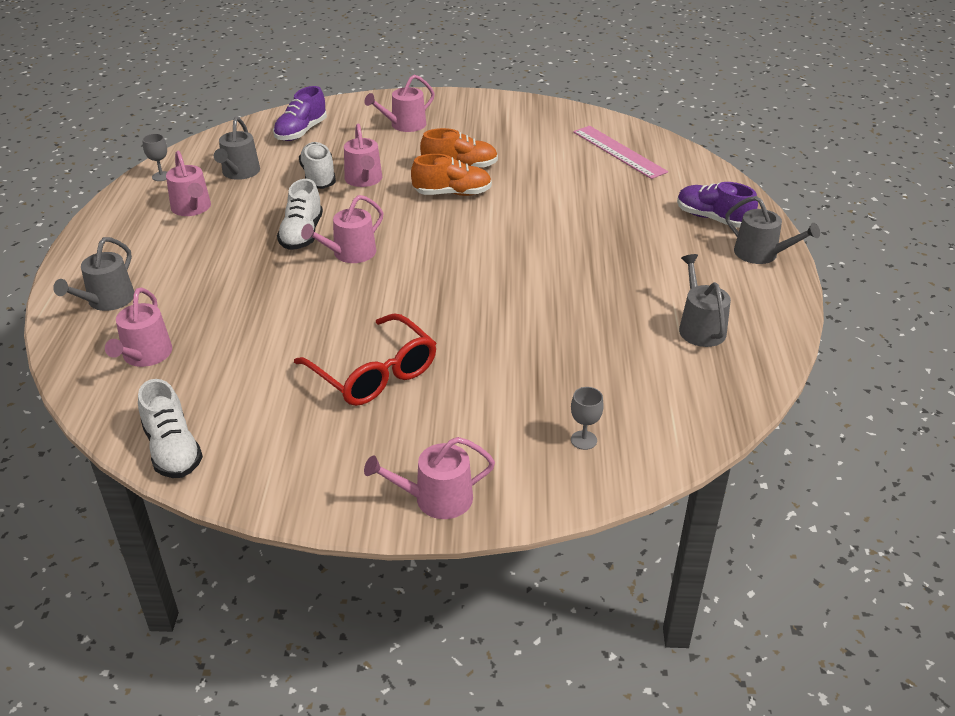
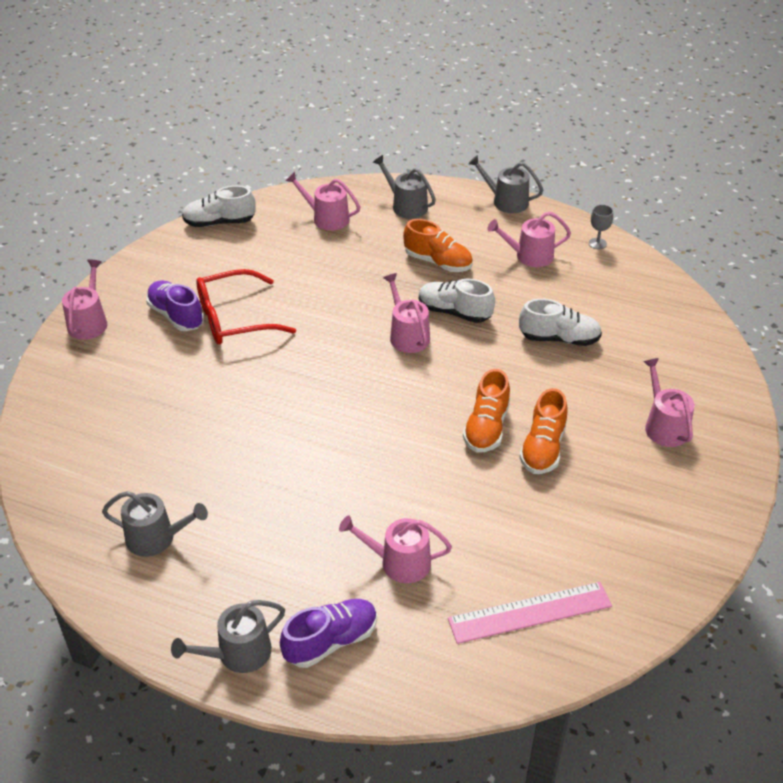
camera: 110 degrees right, 5 degrees up
(219, 258) = (438, 262): none -> orange shoe
(239, 173) = (588, 289): grey watering can -> grey watering can (506, 201)
(301, 132) = (667, 342): purple shoe -> purple shoe (176, 316)
(364, 180) = (541, 369): pink watering can -> pink watering can (399, 562)
(583, 440) = (83, 409): grey goblet -> none

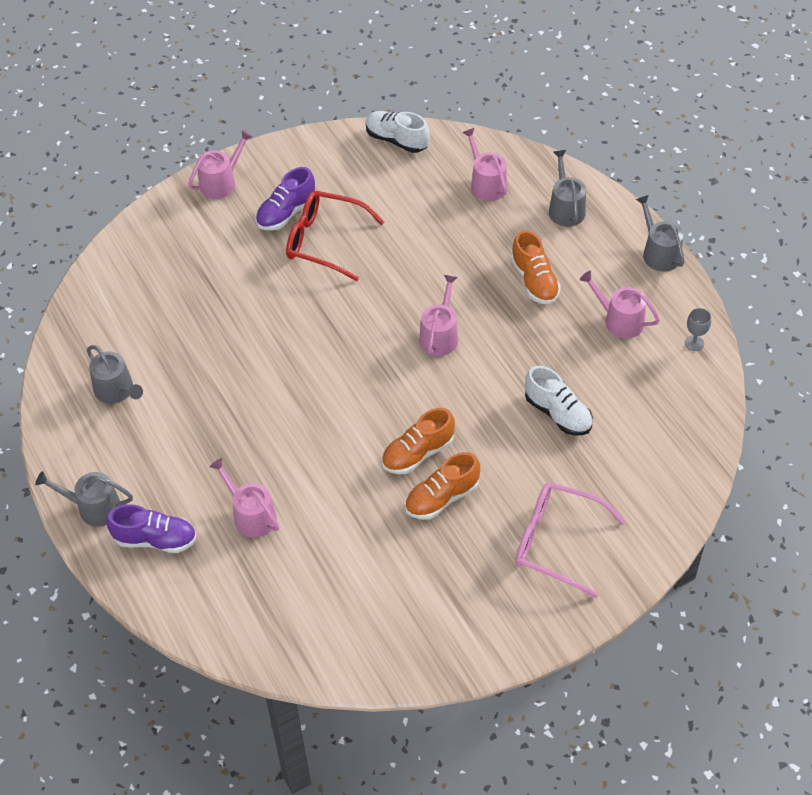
camera: 40 degrees right, 10 degrees up
(176, 316) = (286, 213): purple shoe -> purple shoe turned 135 degrees counterclockwise
(454, 312) = (498, 337): white shoe -> none
(530, 612) = (299, 612): pink ruler -> none
(664, 426) = (557, 542): pink watering can -> pink glasses

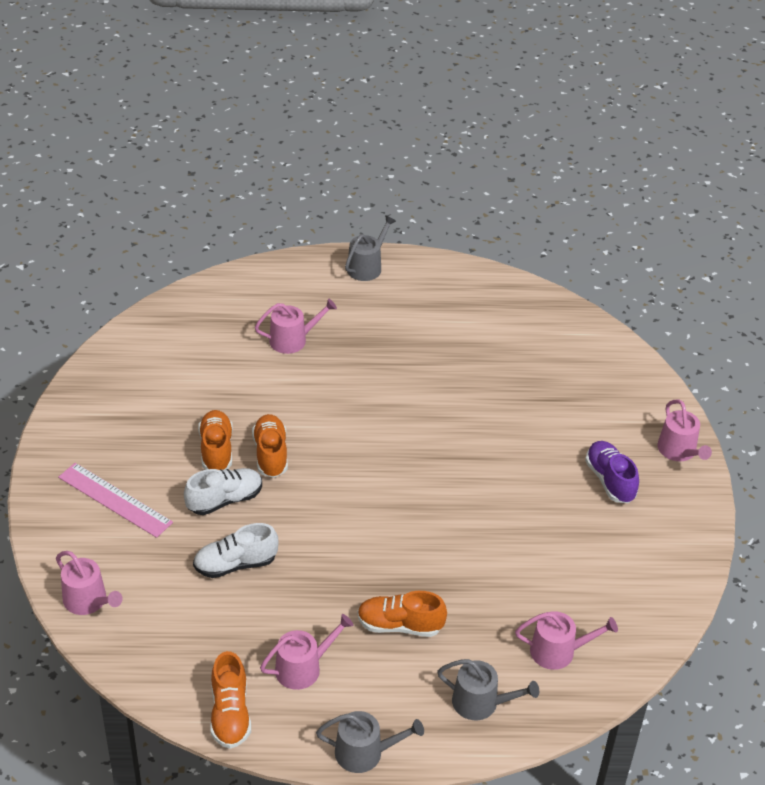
camera: 115 degrees right, 10 degrees down
(116, 391) = (470, 310): grey watering can -> none
(155, 539) = (313, 287): purple shoe -> none
(325, 241) = (555, 493): red glasses -> none
(397, 140) = (667, 606): white shoe -> white shoe (225, 500)
(440, 335) = (384, 524): pink watering can -> pink watering can (88, 601)
(557, 542) = (115, 500): pink glasses -> pink ruler
(694, 343) = (230, 714): grey goblet -> orange shoe

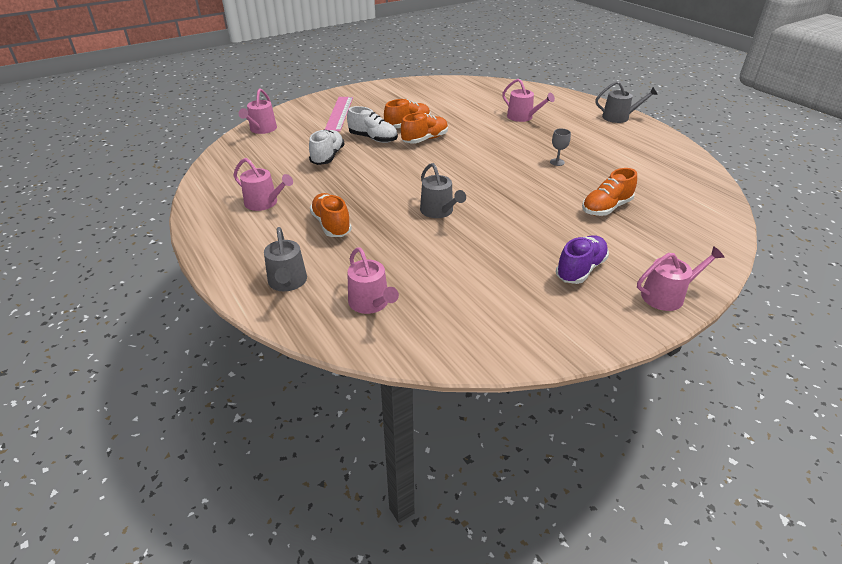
camera: 60 degrees right, 5 degrees down
(230, 714) = (209, 192): orange shoe -> orange shoe (606, 208)
(235, 564) = (327, 157): white shoe -> white shoe turned 60 degrees clockwise
(365, 752) = (207, 248): grey watering can -> grey watering can (439, 211)
(420, 378) = (557, 162): none -> grey goblet
(679, 451) = (667, 295): pink watering can -> pink watering can turned 150 degrees counterclockwise

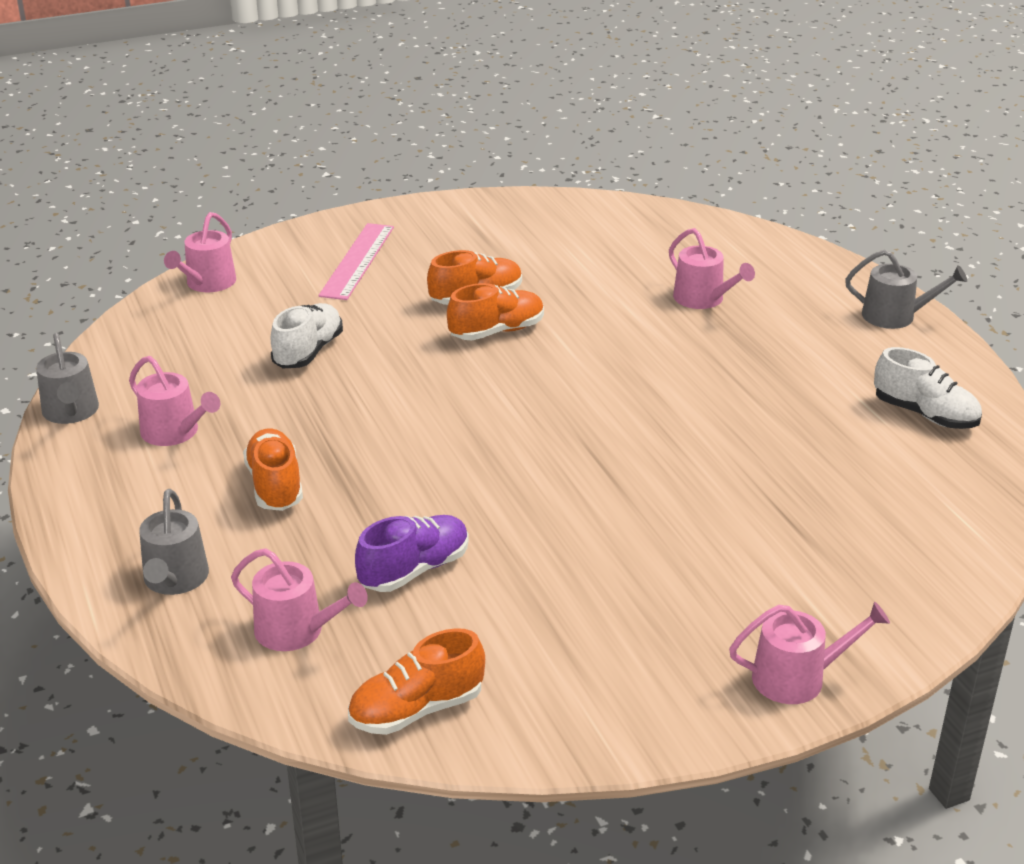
camera: 10 degrees right, 5 degrees down
(371, 303) = (296, 631): pink watering can -> pink watering can turned 45 degrees counterclockwise
(373, 139) = (402, 321): white shoe -> white shoe (925, 415)
(439, 211) = (468, 479): grey watering can -> grey watering can (71, 412)
(557, 162) = (725, 403): grey goblet -> none
(580, 269) = (669, 614): purple shoe -> purple shoe (414, 570)
(606, 208) = (772, 505): orange shoe -> orange shoe (416, 710)

